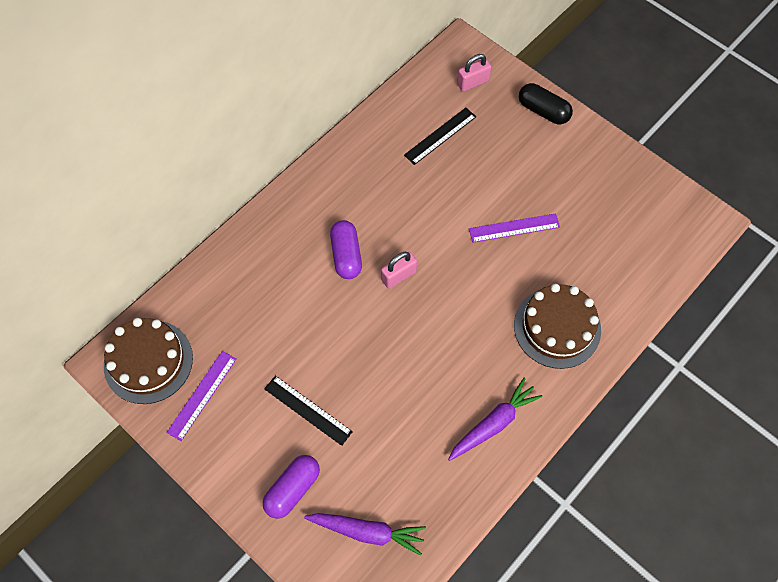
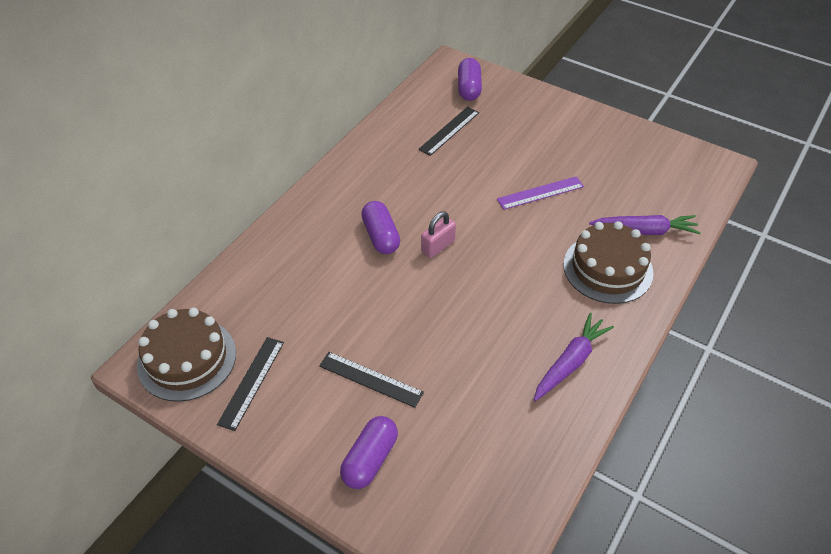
camera: 10 degrees left, 15 degrees down
(202, 395) = (251, 382): purple ruler -> black ruler
(367, 531) = (463, 489): purple carrot -> purple carrot (644, 230)
(473, 82) = (469, 88): pink padlock -> purple capsule
(543, 111) = (540, 101): black capsule -> none

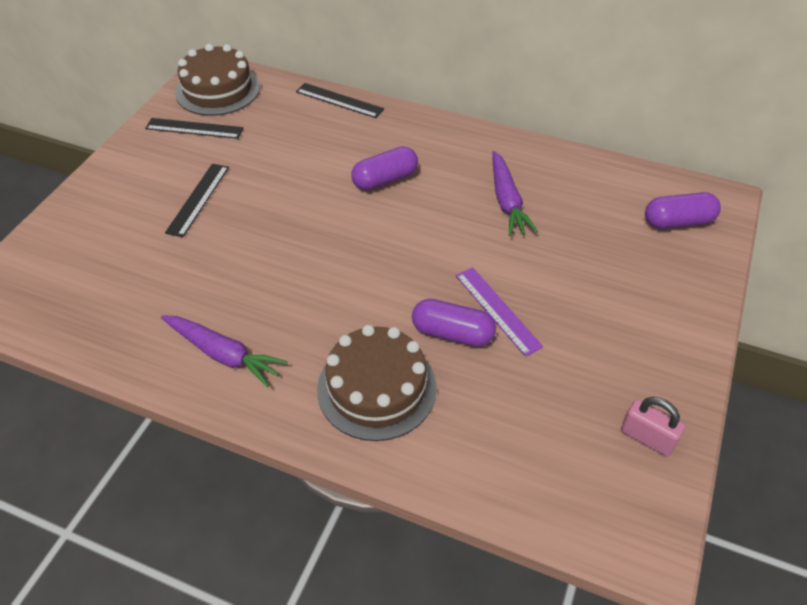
camera: 80 degrees right, 0 degrees up
(370, 459) = (110, 211): purple capsule -> purple capsule (452, 333)
(438, 246) = (380, 225): pink padlock -> pink padlock (647, 438)
(449, 130) = (582, 212): black ruler -> black ruler (339, 100)
(644, 230) = (458, 431): purple carrot -> purple carrot (507, 201)

